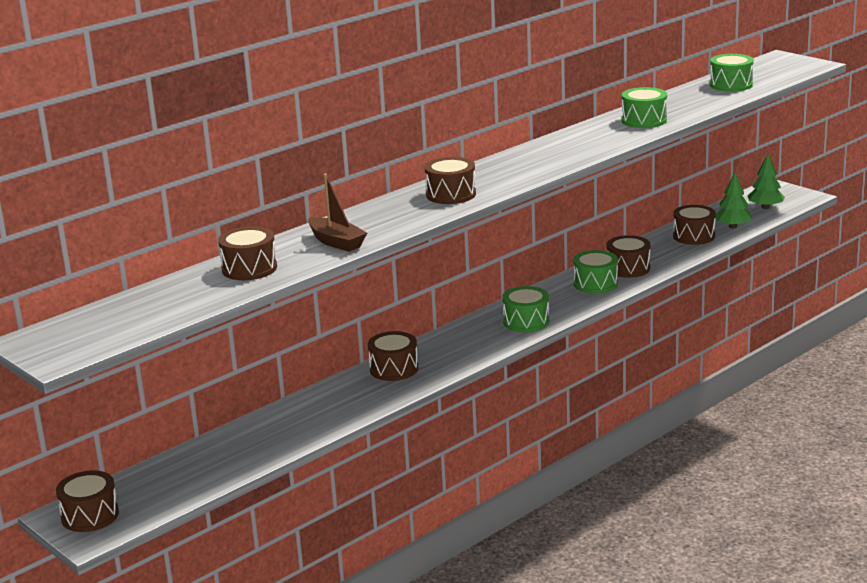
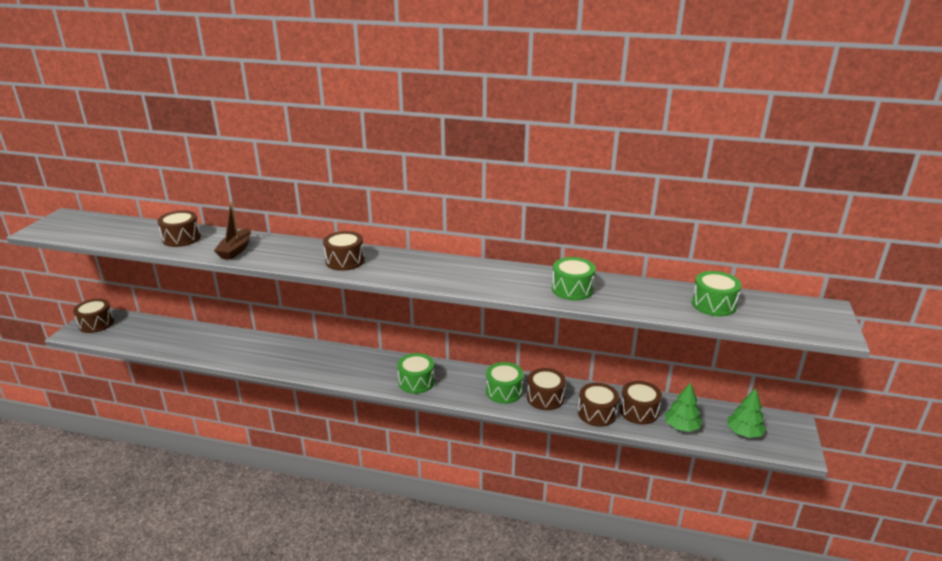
camera: 55 degrees right, 5 degrees up
(394, 369) = (312, 354): brown drum -> brown drum (597, 413)

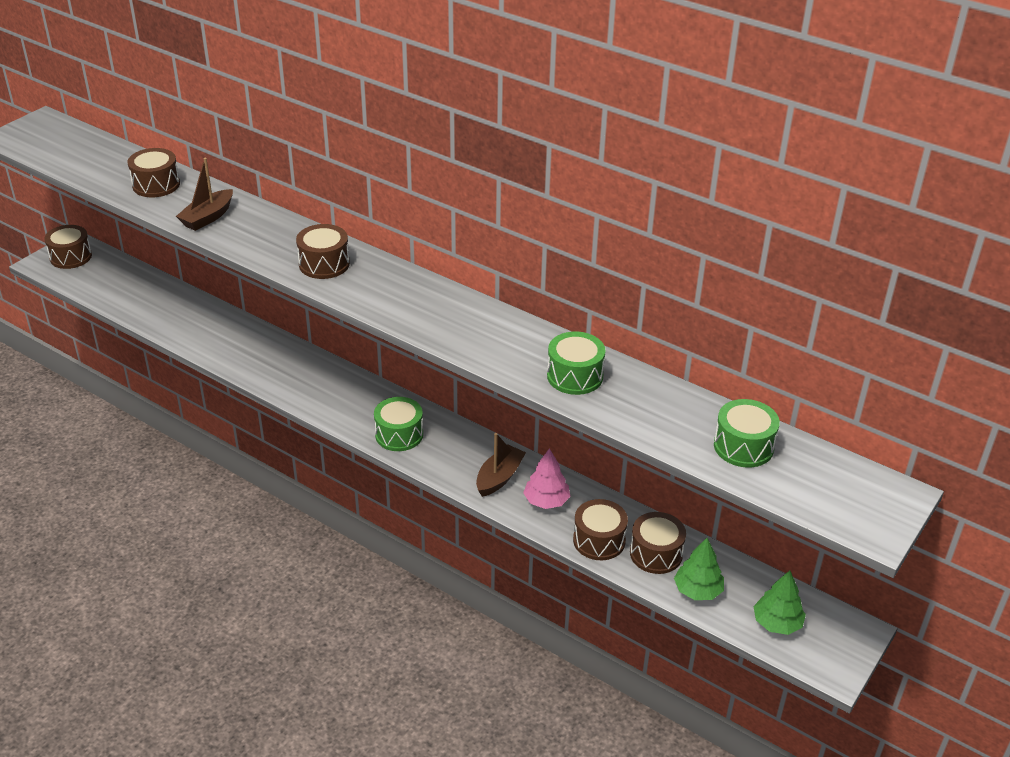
camera: 20 degrees right, 10 degrees up
(504, 391) = (499, 477): green drum -> brown boat
(545, 398) = (546, 501): brown drum -> pink tree

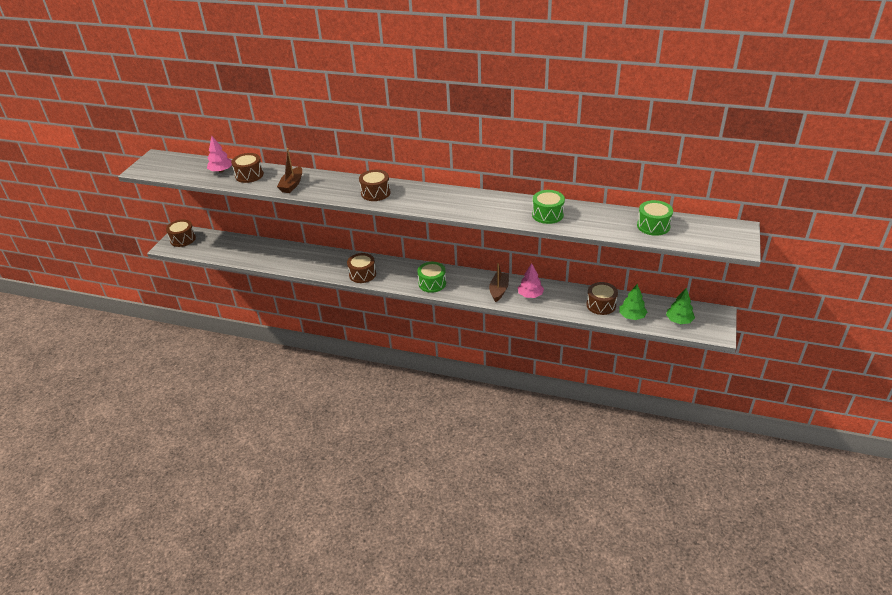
camera: 15 degrees left, 0 degrees up
(120, 167) = (221, 171): none -> pink tree
(599, 540) = (568, 306): brown drum -> brown drum (362, 274)

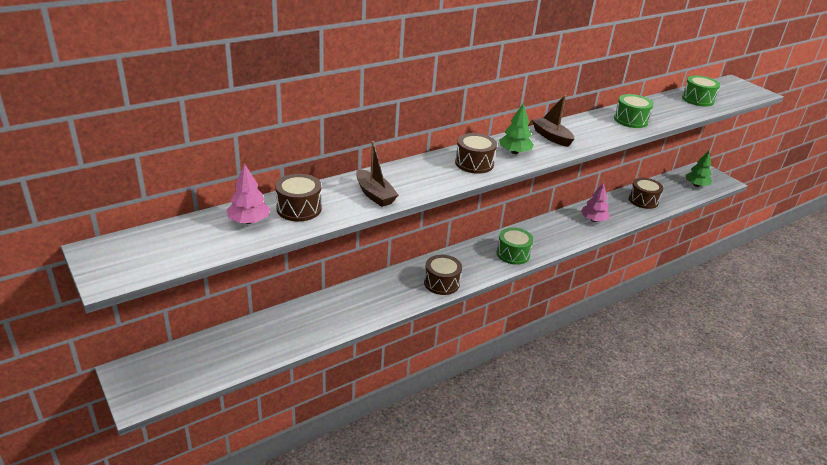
camera: 55 degrees left, 5 degrees down
(183, 239) = (146, 378): brown drum -> none
(499, 290) = (568, 229): brown boat -> brown boat (551, 137)
(632, 316) = (671, 197): green tree -> green tree (514, 152)

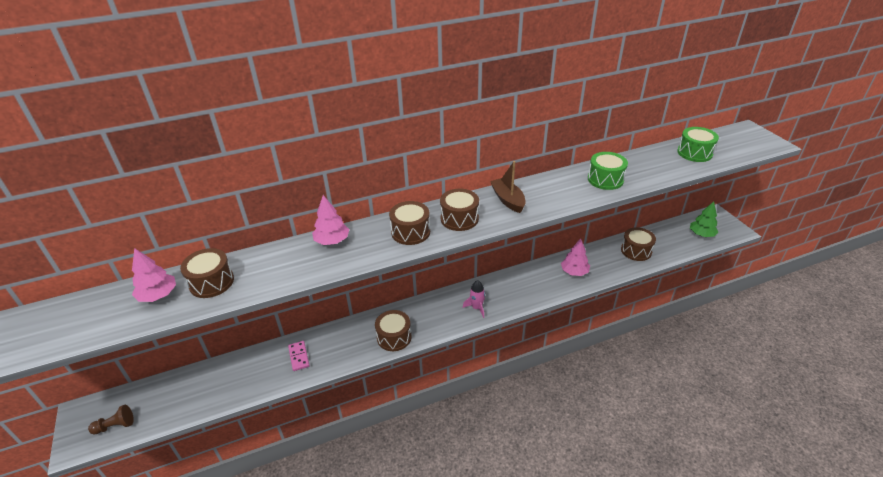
camera: 15 degrees right, 5 degrees up
(175, 380) = (115, 426): none -> brown pawn
(350, 305) = (299, 357): none -> pink domino
(374, 195) = (292, 268): brown boat -> none
(401, 172) = (332, 241): none -> pink tree
(513, 254) = (476, 308): green drum -> pink rocket
(514, 152) = (459, 219): green tree -> brown drum

